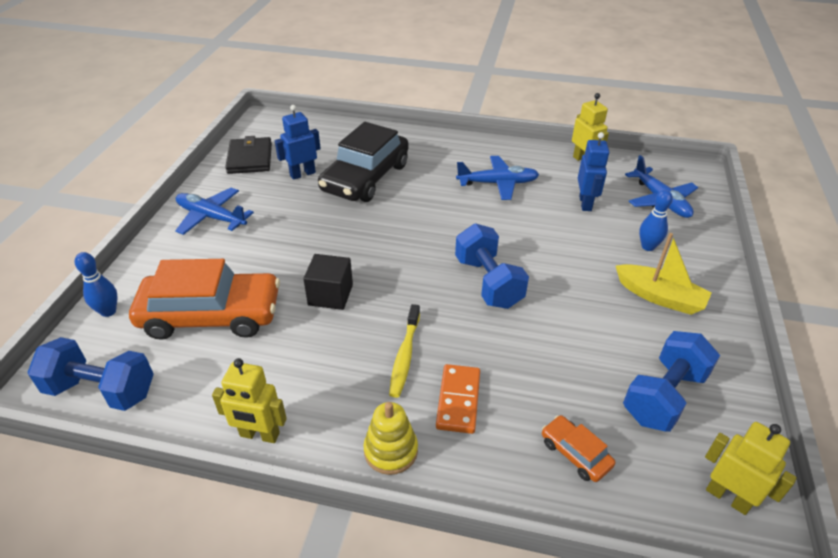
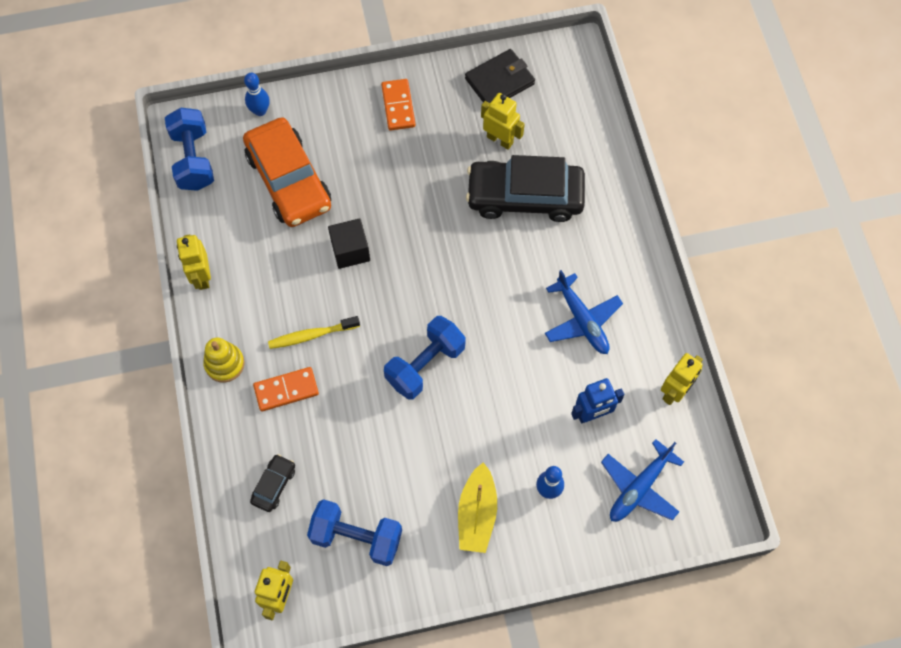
camera: 65 degrees right, 25 degrees up
(211, 217) = (398, 106): blue plane -> orange domino
(302, 174) = (500, 140): blue robot -> yellow robot
(575, 453) = (274, 485): orange car -> black car

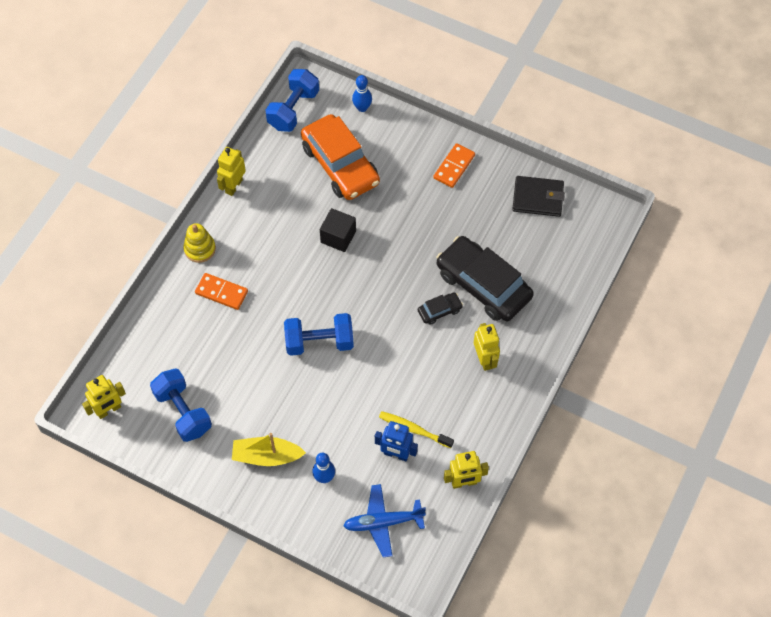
camera: 40 degrees right, 5 degrees down
(274, 485) = (163, 343): black car -> black car (439, 311)
(289, 180) = (340, 165): orange car -> orange car turned 45 degrees counterclockwise
(311, 335) = (266, 271): yellow toothbrush -> yellow toothbrush (413, 429)
(477, 514) = (267, 456): yellow boat -> yellow boat turned 45 degrees clockwise
(500, 140) = (501, 236): yellow robot -> yellow robot (485, 359)
(582, 320) = (446, 391): blue plane -> none

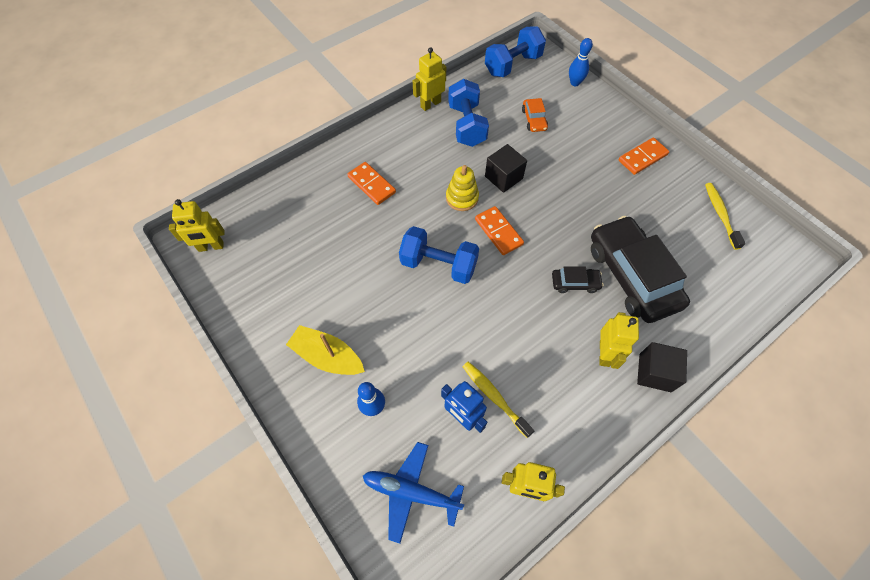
camera: 25 degrees right, 0 degrees up
(183, 412) = (274, 277): blue dumbbell -> blue dumbbell (467, 125)
(200, 249) = (373, 142): yellow stacking toy -> yellow stacking toy (462, 198)
(340, 165) = (534, 119): orange car -> orange car, size x0.44
(357, 291) = (498, 232): none -> orange domino
(528, 358) = (655, 372): none -> black cube
(538, 198) = (720, 214): black wallet -> yellow toothbrush

